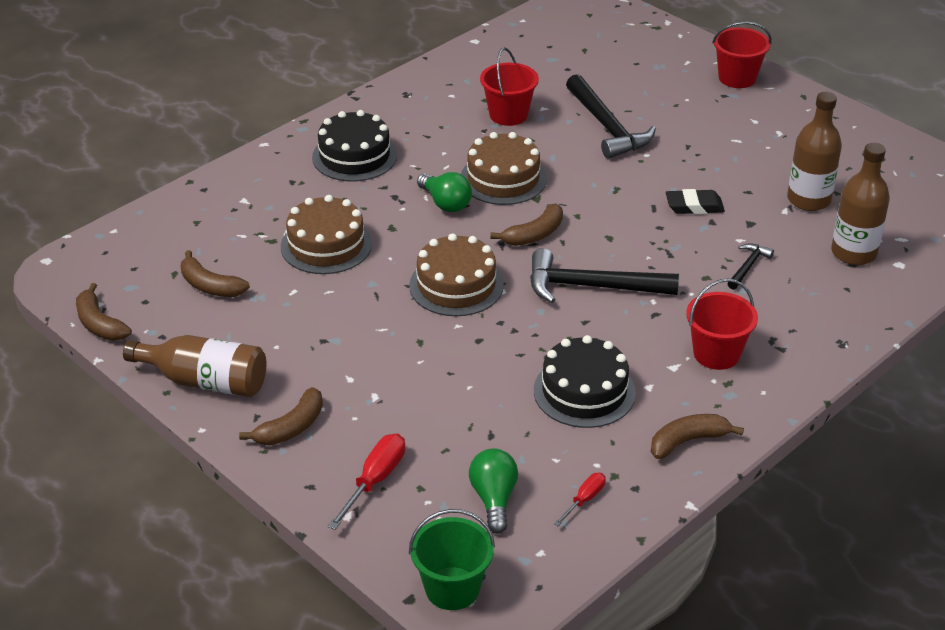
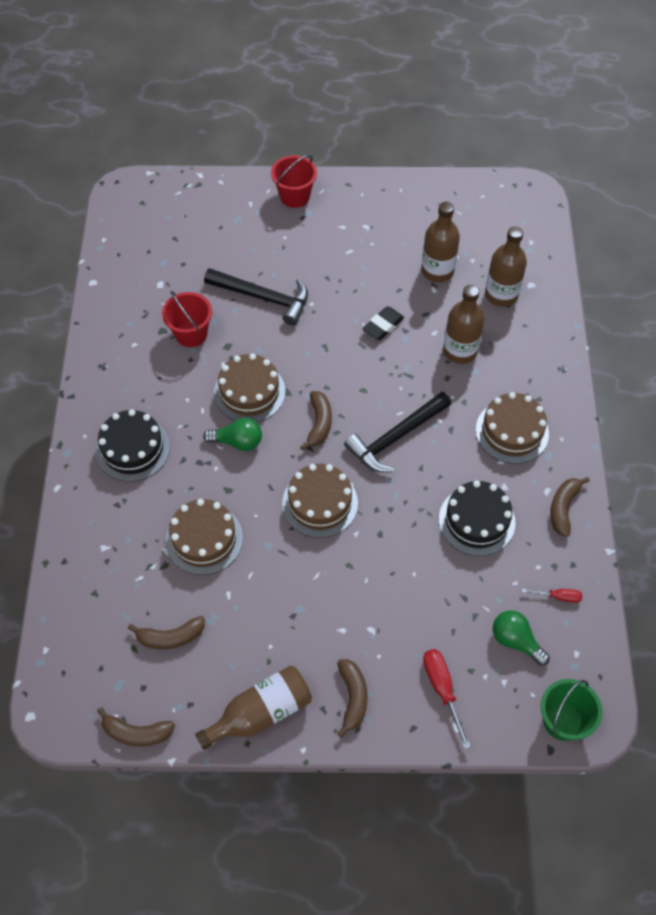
camera: 45 degrees left, 20 degrees up
(584, 499) = (558, 596): red screwdriver -> red screwdriver turned 105 degrees clockwise
(716, 354) = (512, 431): red bucket -> brown cake
(748, 266) = (460, 351): black hammer -> brown bottle

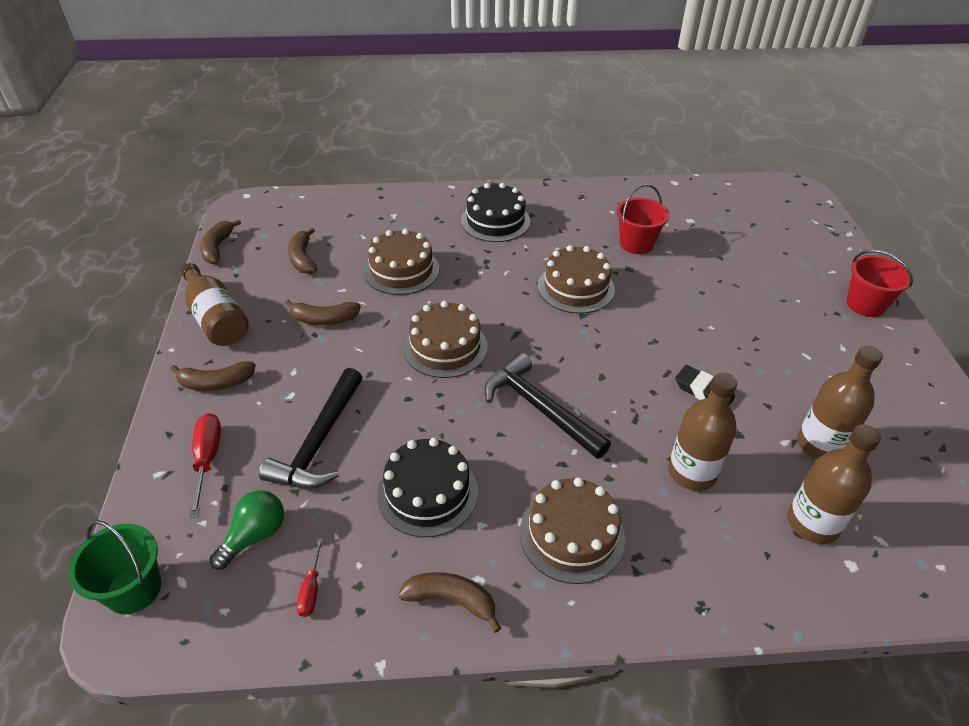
camera: 85 degrees right, 15 degrees down
(238, 442) = (513, 284): green light bulb -> none
(263, 297) = (703, 289): black hammer -> black hammer (319, 441)
(319, 423) = (547, 341): brown banana -> brown banana (324, 319)
(442, 689) = (207, 459): red screwdriver -> red screwdriver turned 75 degrees counterclockwise

